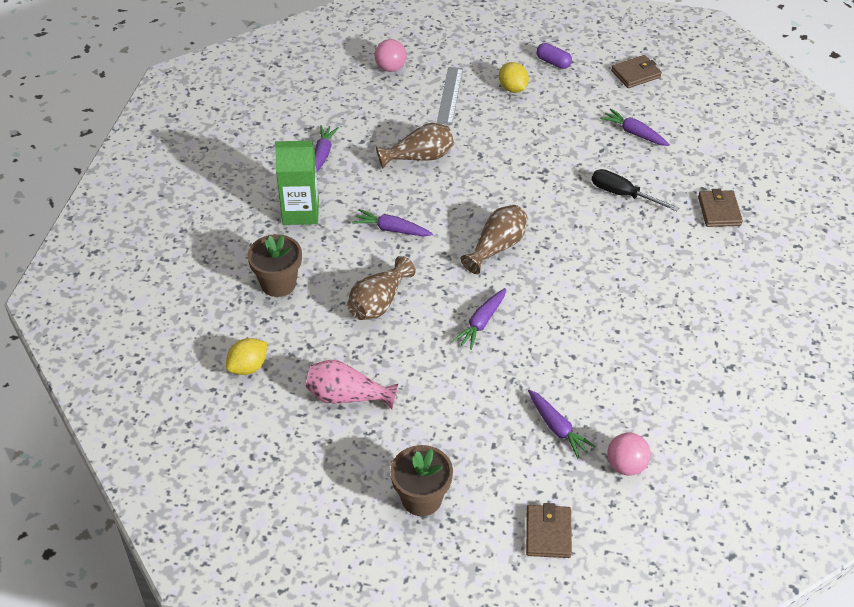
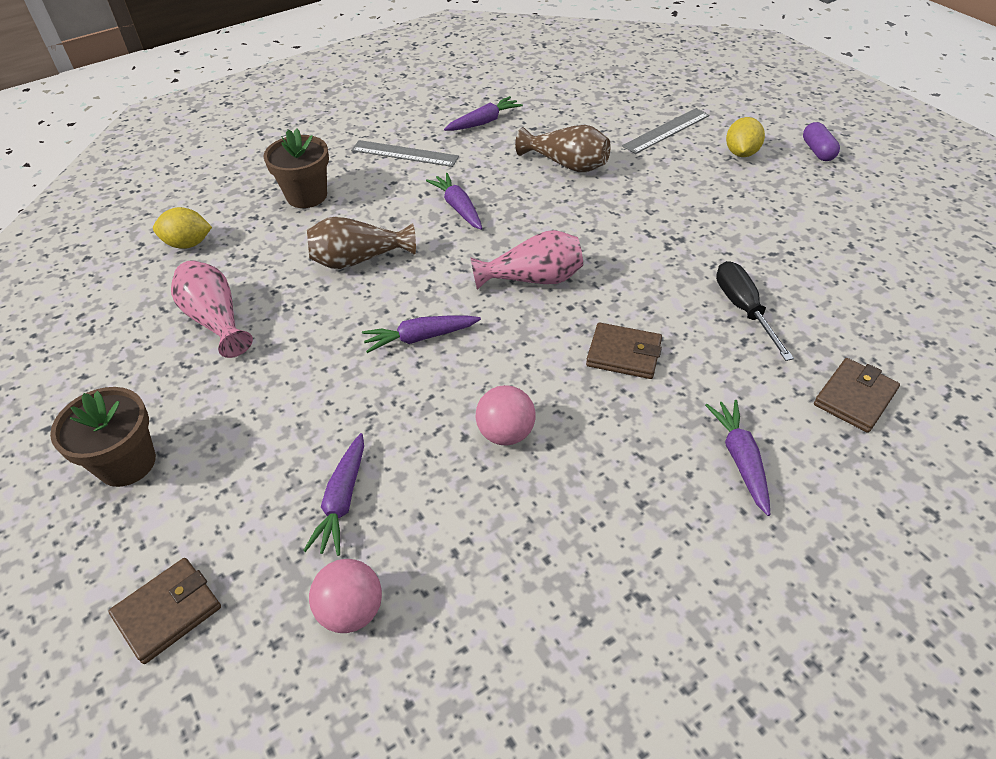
camera: 45 degrees right, 0 degrees up
(300, 212) = (404, 154): green carton -> grey ruler
(390, 68) = (638, 87): pink ball -> pink ball (506, 433)
(497, 247) = (533, 279): brown vase -> pink vase
(634, 133) = (836, 257): purple carrot -> purple carrot (740, 459)
(635, 74) = (910, 203): brown wallet -> brown wallet (624, 354)

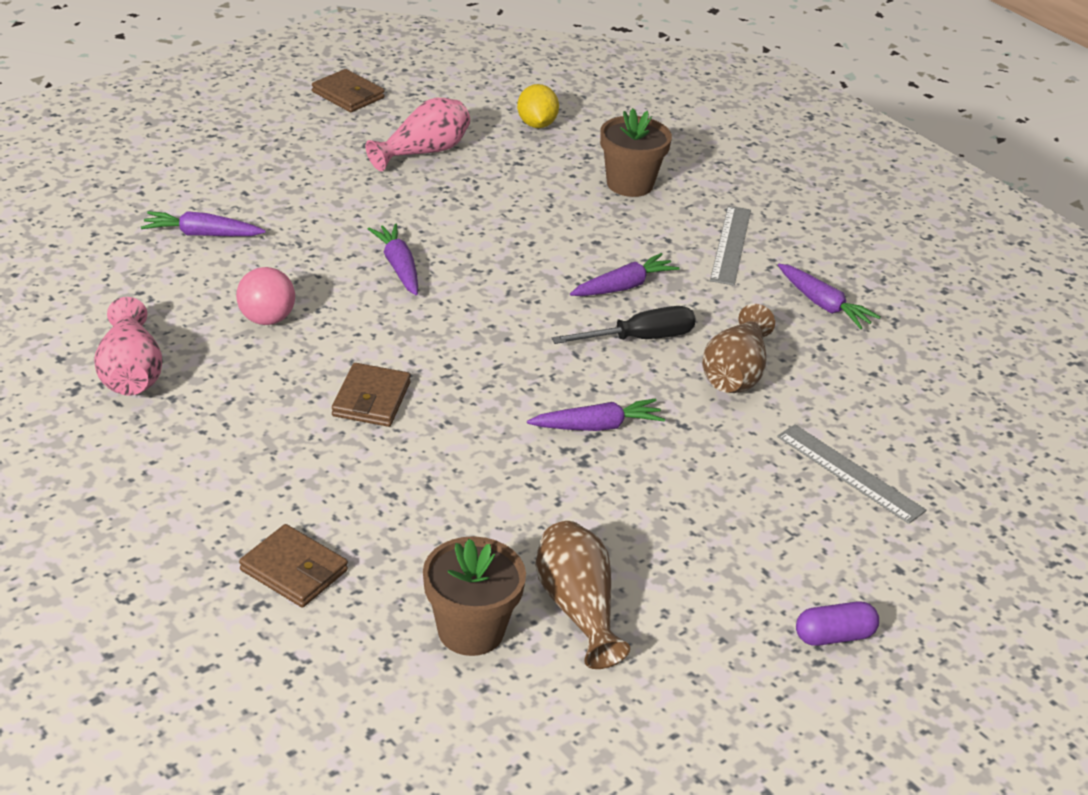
camera: 80 degrees right, 10 degrees down
(127, 463) = (255, 132): brown flower pot -> brown flower pot (471, 630)
(168, 612) = (114, 168): brown wallet -> brown wallet (348, 95)
(351, 610) = (97, 245): pink ball -> none
(358, 260) = (520, 224): brown vase -> brown vase (577, 608)
(533, 279) = (494, 340): pink vase -> pink vase (131, 373)
(740, 459) = (215, 467): purple carrot -> purple carrot (597, 426)
(741, 153) = (805, 546): yellow lemon -> none
(743, 309) = (447, 500): black screwdriver -> black screwdriver (639, 339)

